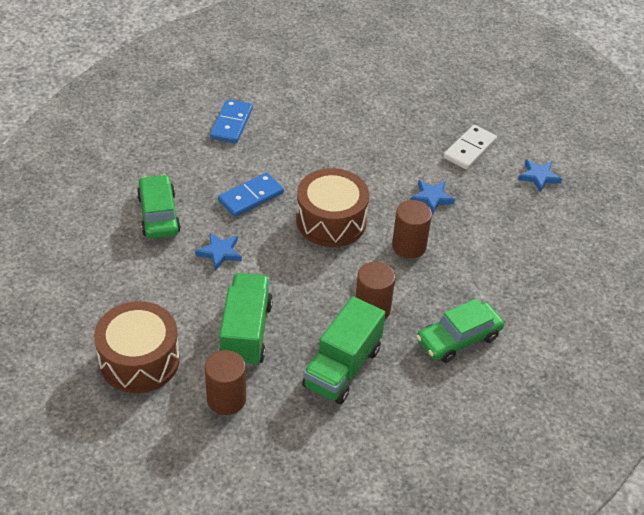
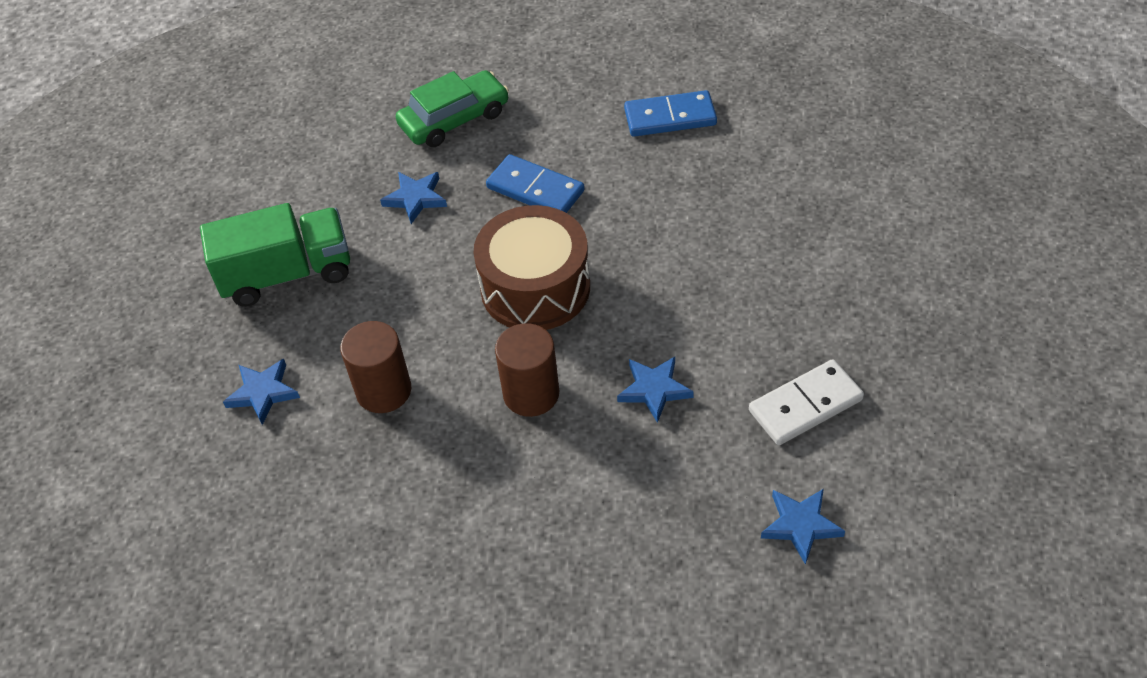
camera: 75 degrees right, 5 degrees up
(139, 360) = (209, 197): brown drum -> none
(226, 399) = (174, 295): brown cylinder -> none
(342, 367) = (263, 393): green truck -> blue star
(458, 338) = (367, 513): green car -> none
(469, 149) = (805, 405): white domino -> white domino turned 45 degrees counterclockwise

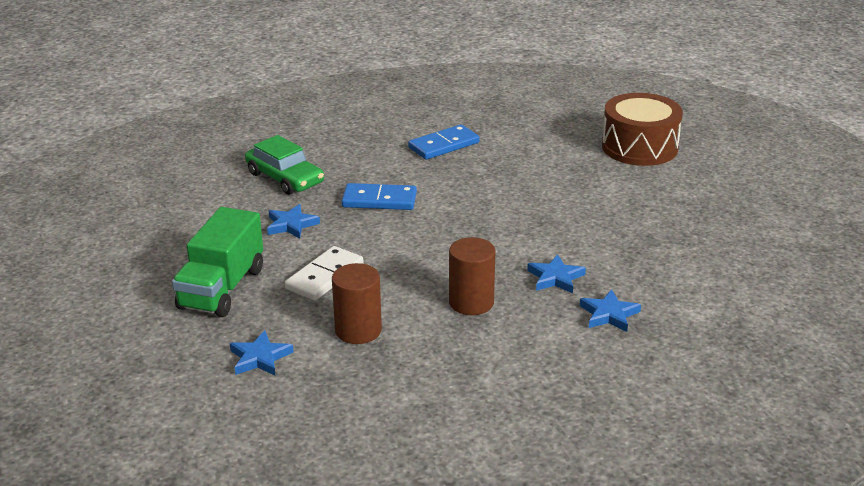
camera: 30 degrees left, 20 degrees down
(287, 274) = (222, 288): green truck -> green truck turned 150 degrees clockwise
(454, 119) = (285, 178): green car -> green car turned 105 degrees clockwise
(535, 288) = (425, 249): brown drum -> brown drum (639, 147)
(800, 525) = (710, 316): blue star -> blue star (609, 314)
(805, 405) = (660, 259): white domino -> white domino (324, 276)

